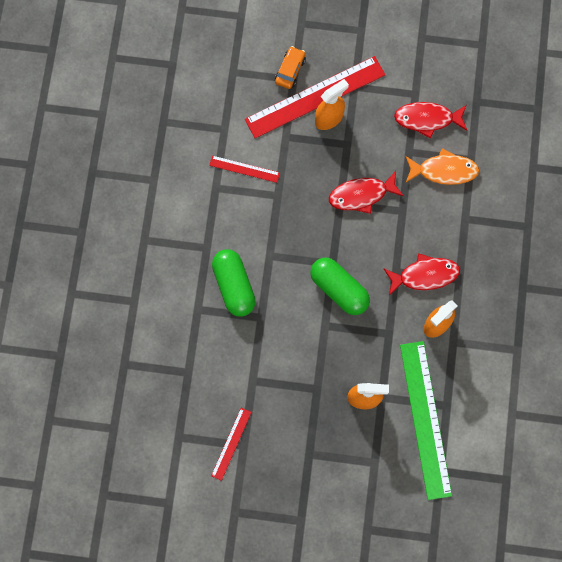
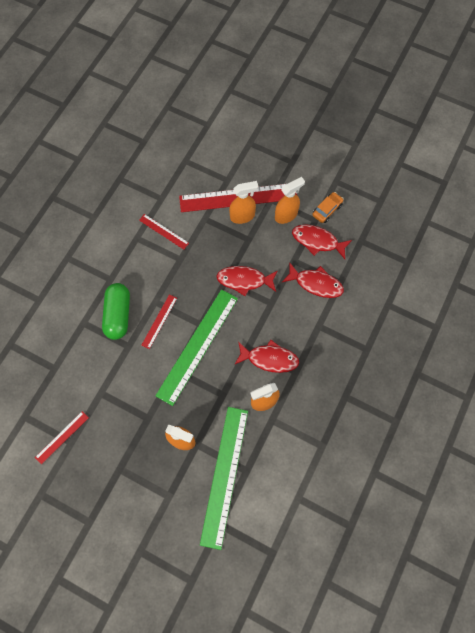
camera: 20 degrees right, 5 degrees down
(284, 276) = (159, 321): none -> red ruler
(290, 70) = (227, 173): orange car -> orange car (327, 210)
(339, 289) = (197, 346): green capsule -> green ruler
(379, 100) = (286, 215): none -> orange spray bottle
(444, 170) = (316, 283): orange fish -> red fish

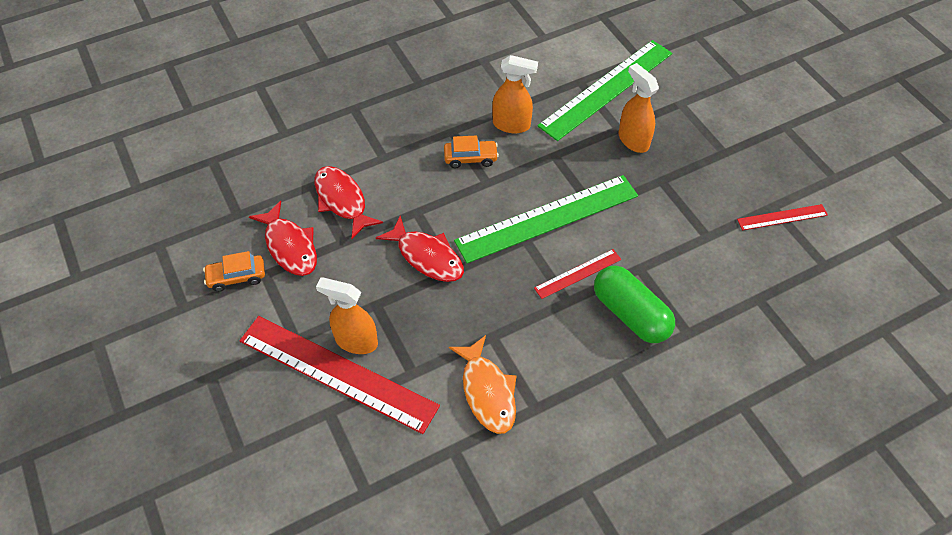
camera: 145 degrees left, 15 degrees down
(118, 315) = (630, 314): green capsule -> green capsule turned 75 degrees counterclockwise
(164, 231) = (487, 392): red ruler -> orange fish
(269, 359) = (470, 158): red fish -> orange car
(286, 215) = (296, 304): orange spray bottle -> none

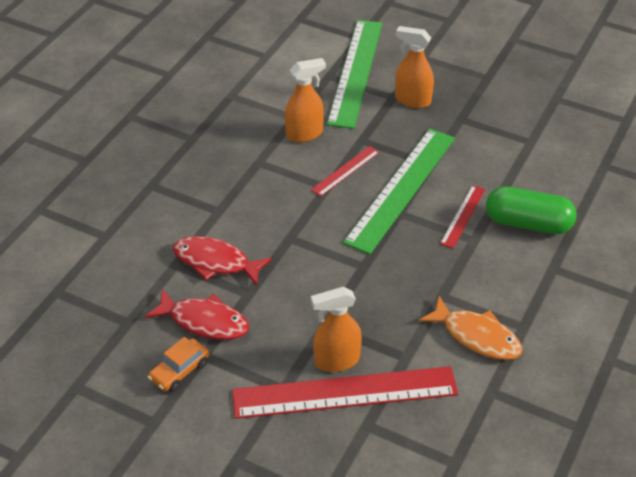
camera: 35 degrees left, 10 degrees down
(427, 257) = (332, 266): red fish -> none
(470, 158) = (295, 175): orange car -> none
(782, 217) = (569, 102): red ruler -> red ruler (345, 171)

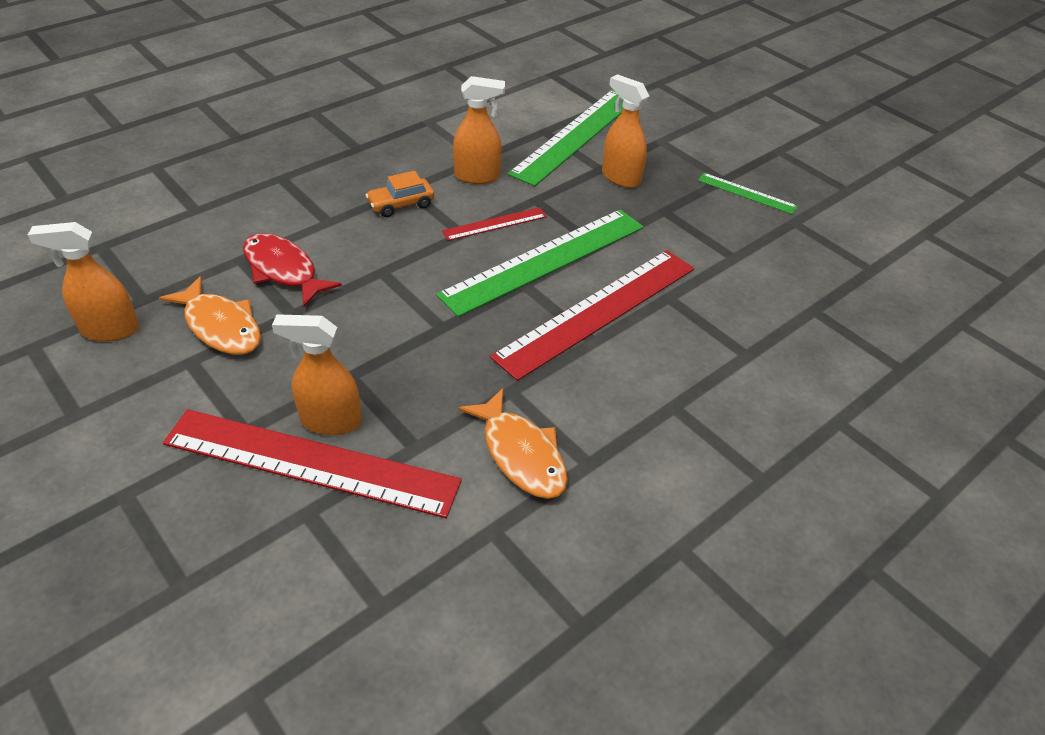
camera: 20 degrees right, 0 degrees up
(123, 353) = (109, 330): none -> orange spray bottle
(179, 371) = (150, 369): orange car -> orange car (401, 204)
(204, 321) = (220, 326): red fish -> orange fish
(463, 216) = (597, 311): red ruler -> red ruler, size x2.12
(510, 84) = (747, 193): none -> green ruler
(528, 223) = (674, 344): green capsule -> none

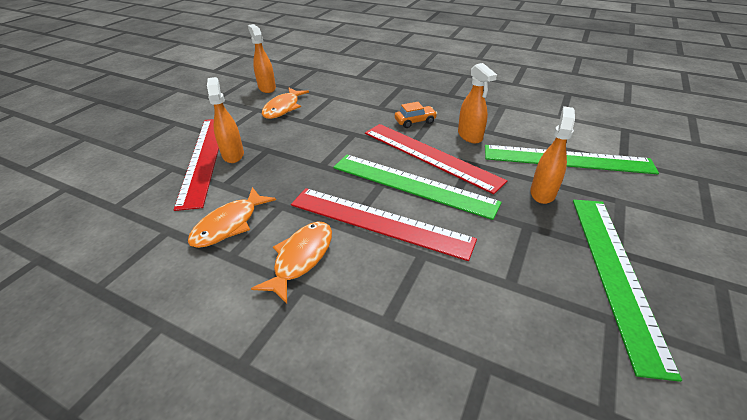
camera: 70 degrees right, 5 degrees down
(283, 270) = (332, 109): red fish -> none
(401, 204) = (415, 121): orange car -> orange car turned 120 degrees clockwise
(495, 224) = (430, 156): red ruler -> red ruler, size x2.12
(626, 395) = (301, 258): none -> orange fish
(747, 193) = (615, 272): green ruler -> green ruler, size x2.12

